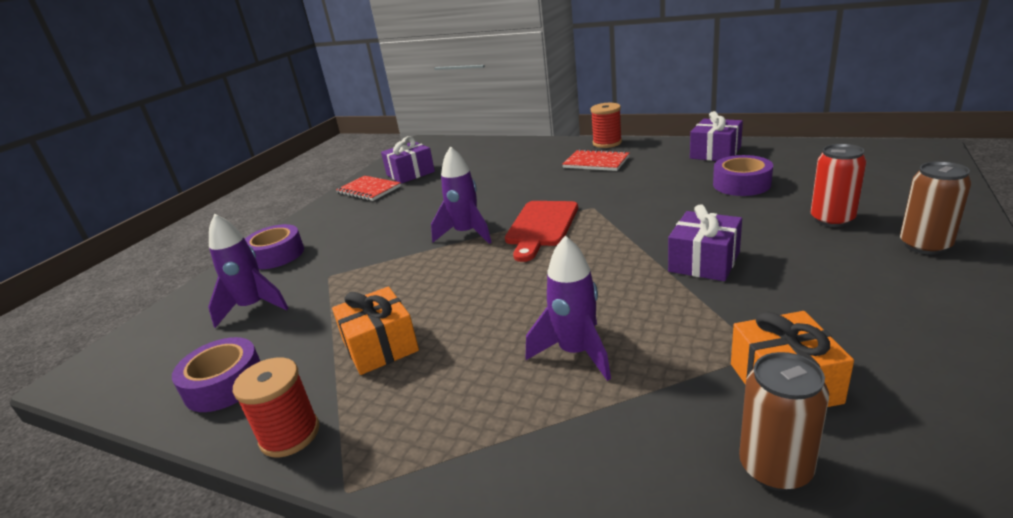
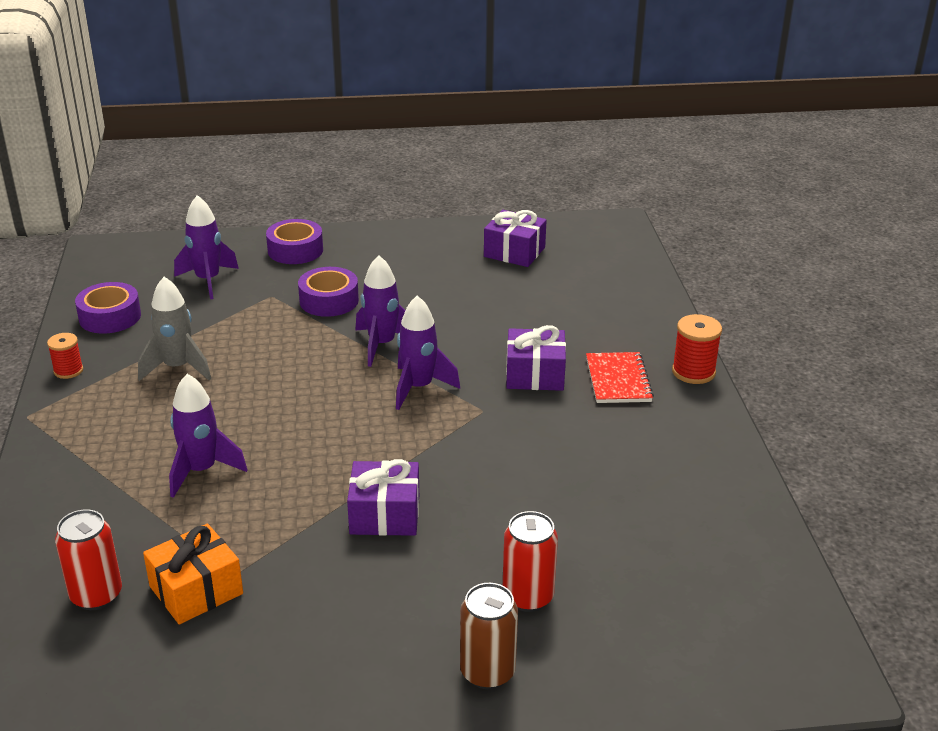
camera: 55 degrees right, 5 degrees up
(290, 434) = (68, 371): red spool -> red spool, size x0.66
(368, 190) = (456, 242): red notebook -> none
(380, 346) = (177, 368): orange gift -> grey rocket
(541, 226) = (419, 388): red cutting board -> purple rocket
(715, 153) = (705, 474): purple gift -> purple gift (535, 375)
(741, 184) = (603, 513): purple tape -> purple tape (329, 300)
(775, 468) = (96, 595): brown can -> red can

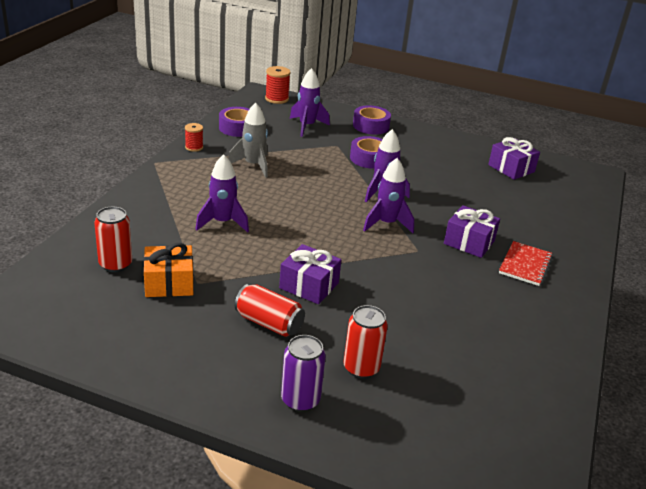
camera: 25 degrees right, 0 degrees up
(373, 588) = (269, 323): none -> red can
(487, 672) = (300, 400): brown can -> purple can
(693, 372) = (584, 279): red spool -> red spool (276, 99)

